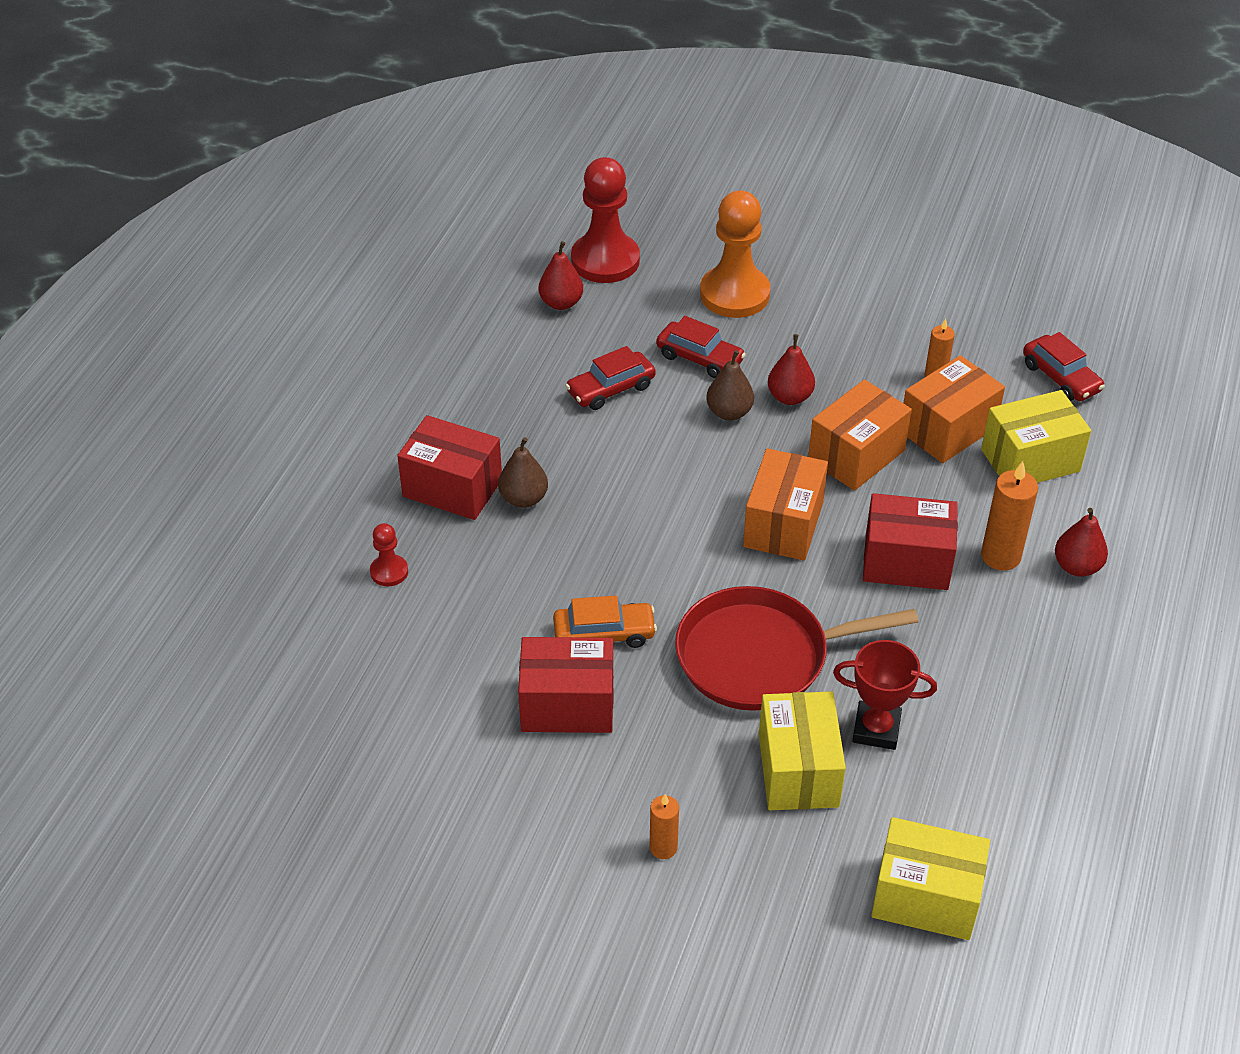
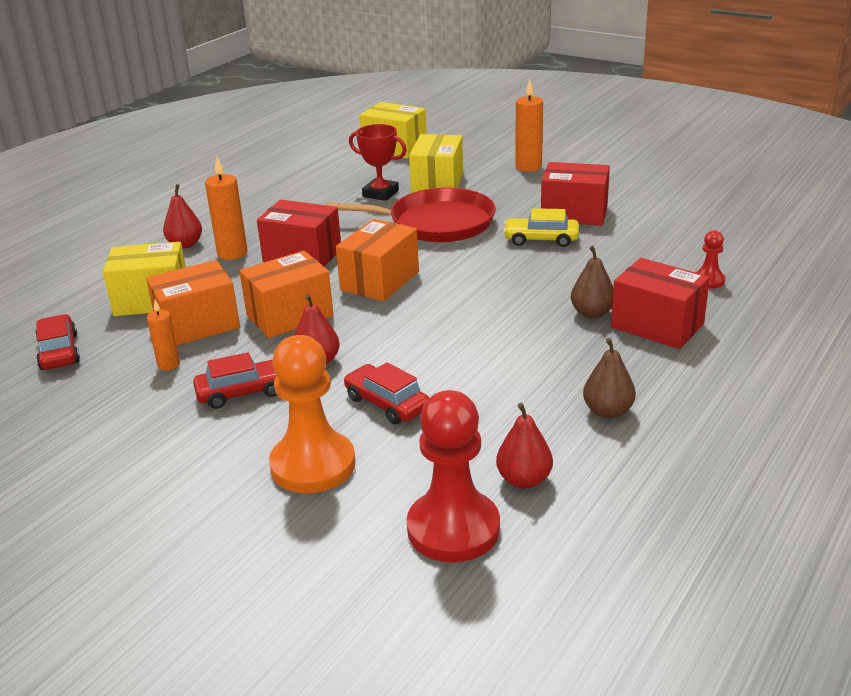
camera: 165 degrees left, 15 degrees down
(604, 634) = (541, 239): orange car -> yellow car
(611, 389) = (490, 386): red car -> red car (243, 392)
(663, 847) = (528, 167): orange candle -> orange candle, size x1.63
(729, 412) = (382, 355): brown pear -> brown pear (608, 411)

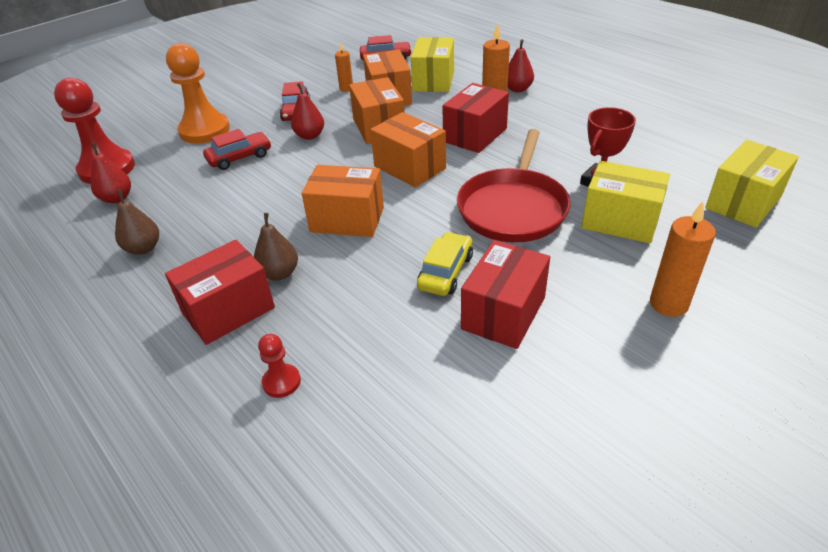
camera: 105 degrees right, 10 degrees up
(490, 297) = (347, 219): none -> orange box

